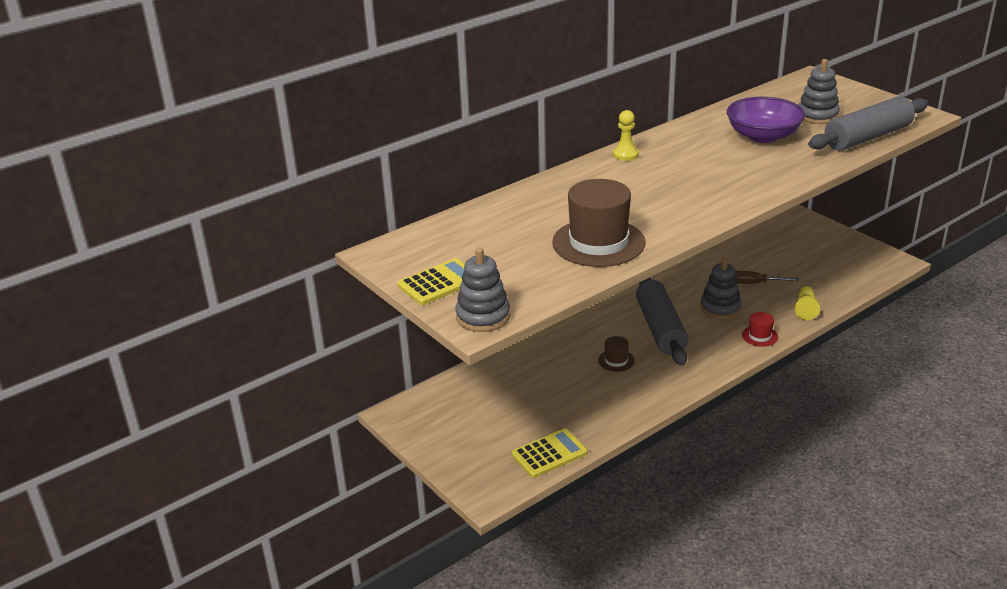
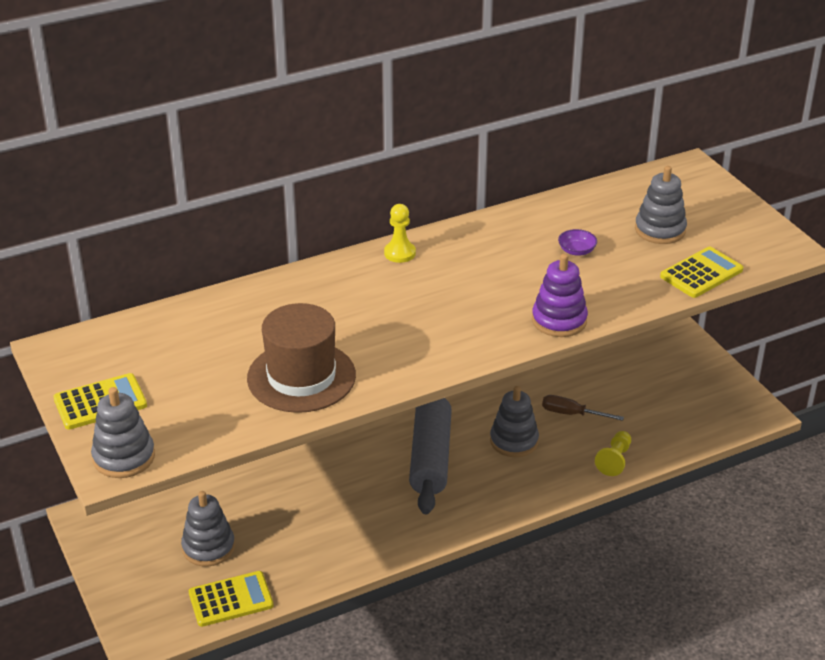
camera: 10 degrees right, 5 degrees up
(511, 419) = (208, 547): none -> grey stacking toy
(616, 360) = (360, 491): brown hat -> none
(760, 336) = (542, 488): red hat -> none
(763, 136) = (576, 251): purple bowl -> purple bowl, size x0.41
(780, 180) = (559, 320): none -> purple stacking toy
(867, 137) = (701, 273): grey rolling pin -> yellow calculator

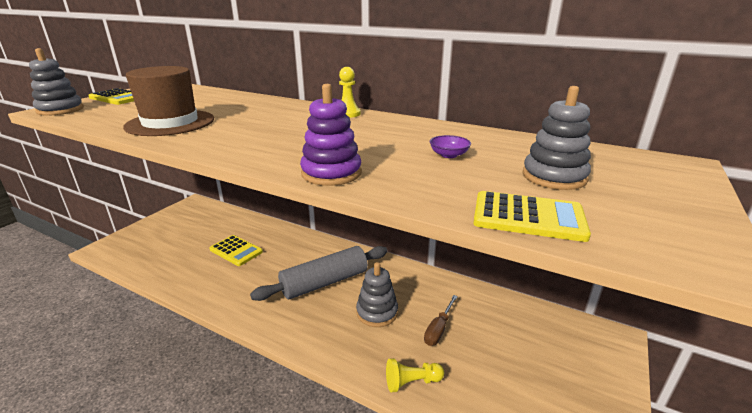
camera: 55 degrees right, 10 degrees down
(208, 547) = (187, 240): grey stacking toy -> none
(231, 599) = (143, 263): yellow calculator -> yellow calculator (236, 251)
(571, 414) = (439, 329): brown screwdriver -> brown screwdriver turned 135 degrees counterclockwise

